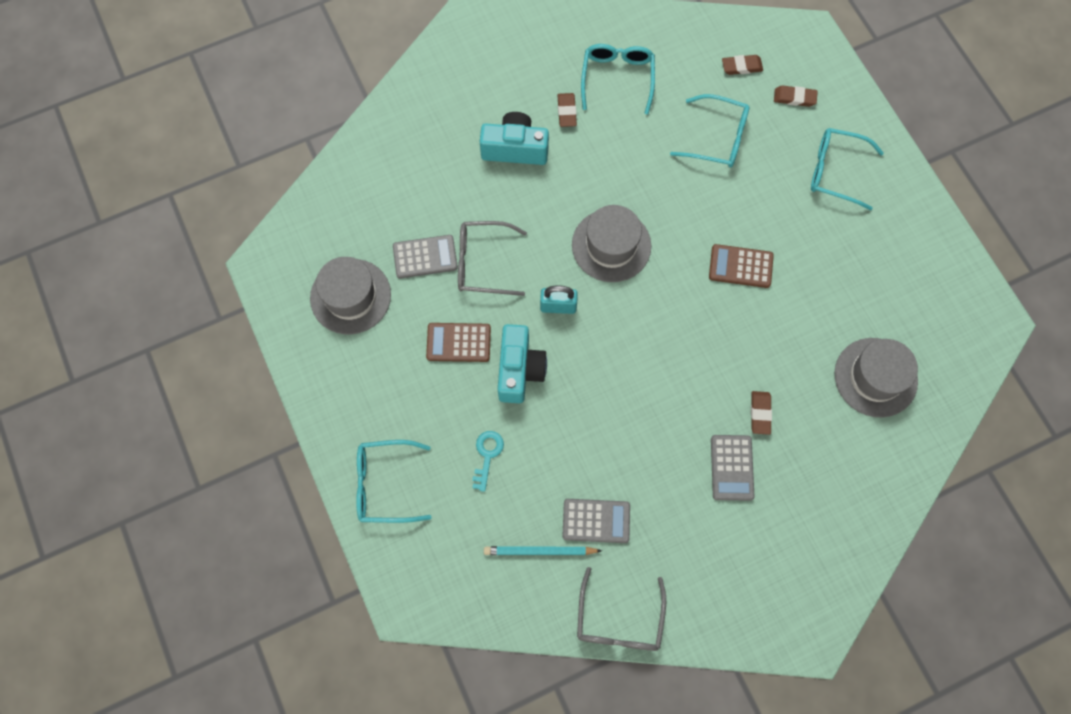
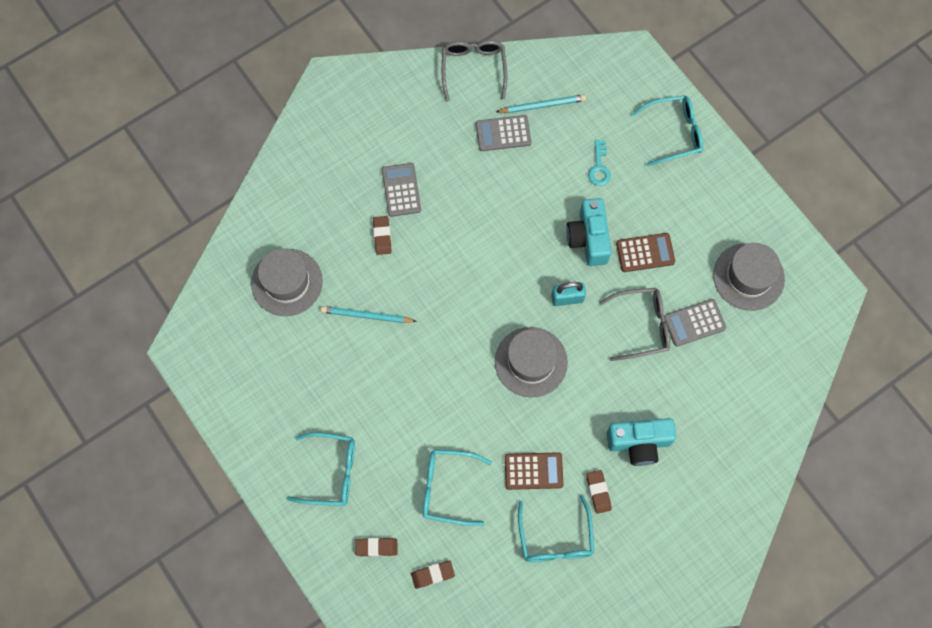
camera: 170 degrees right, 0 degrees up
(740, 266) = (411, 362): brown calculator -> brown calculator (533, 471)
(786, 324) = (367, 316): none -> turquoise pencil

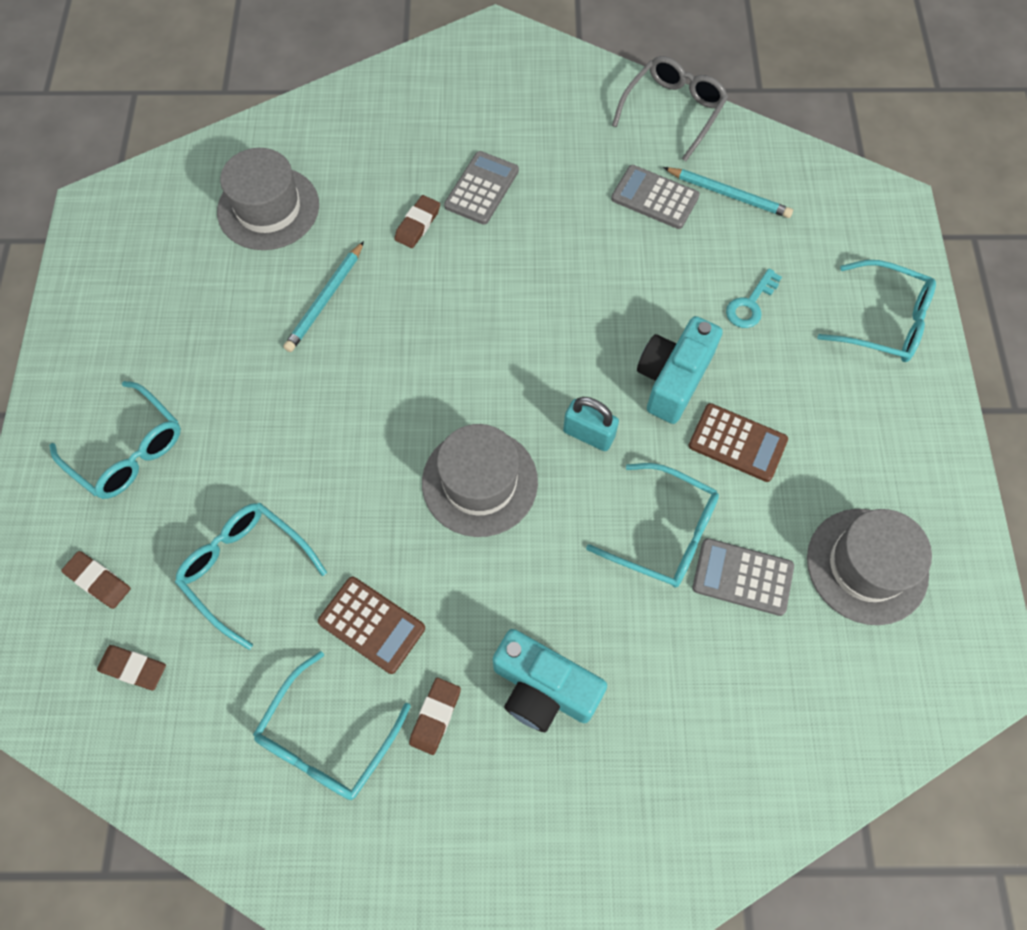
camera: 35 degrees right, 5 degrees down
(367, 316) = (325, 299): turquoise pencil -> turquoise pencil turned 105 degrees counterclockwise
(643, 326) = (665, 534): grey glasses -> turquoise glasses

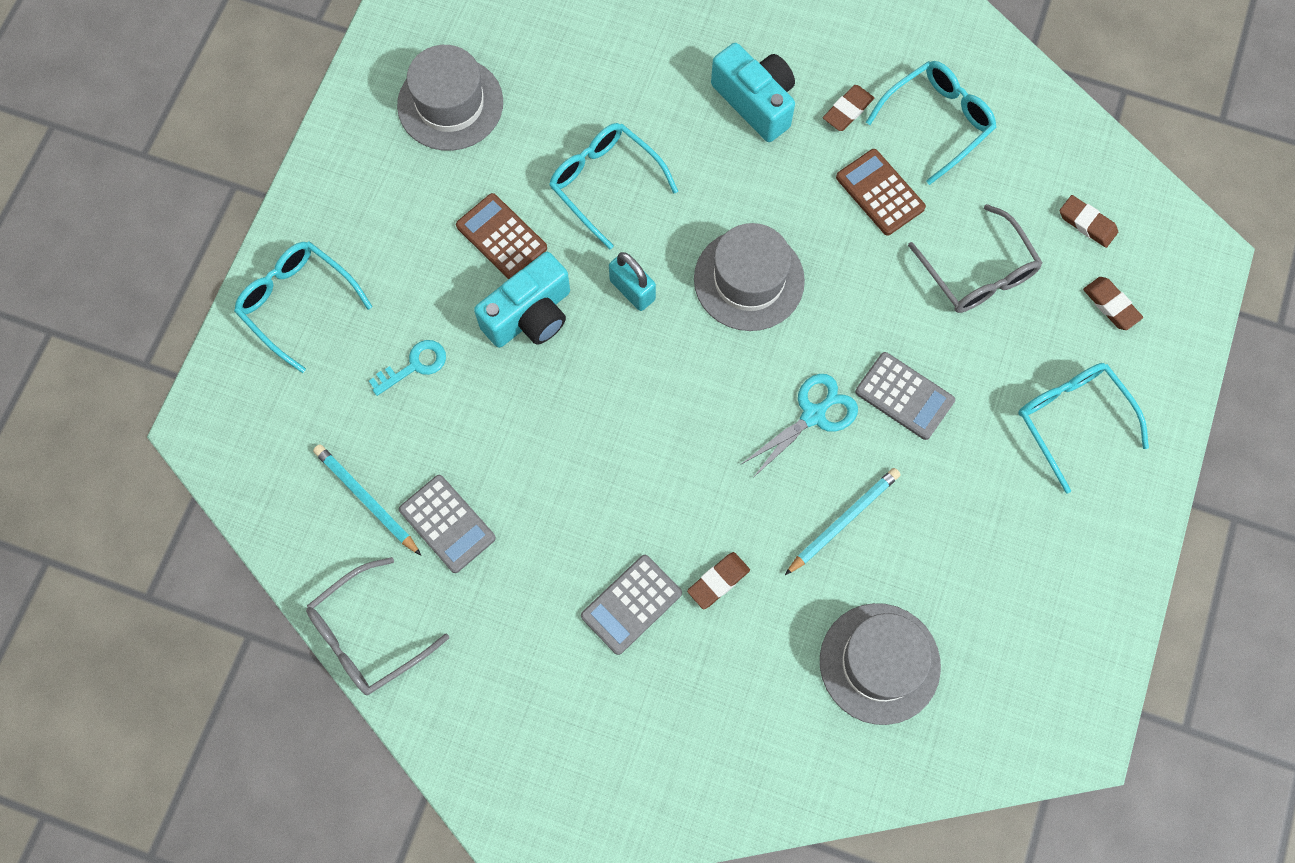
camera: 160 degrees left, 5 degrees up
(245, 568) = (979, 274): turquoise glasses -> grey glasses
(377, 376) = (813, 415): none -> turquoise scissors
(742, 577) = (557, 129): grey calculator -> grey calculator (904, 396)

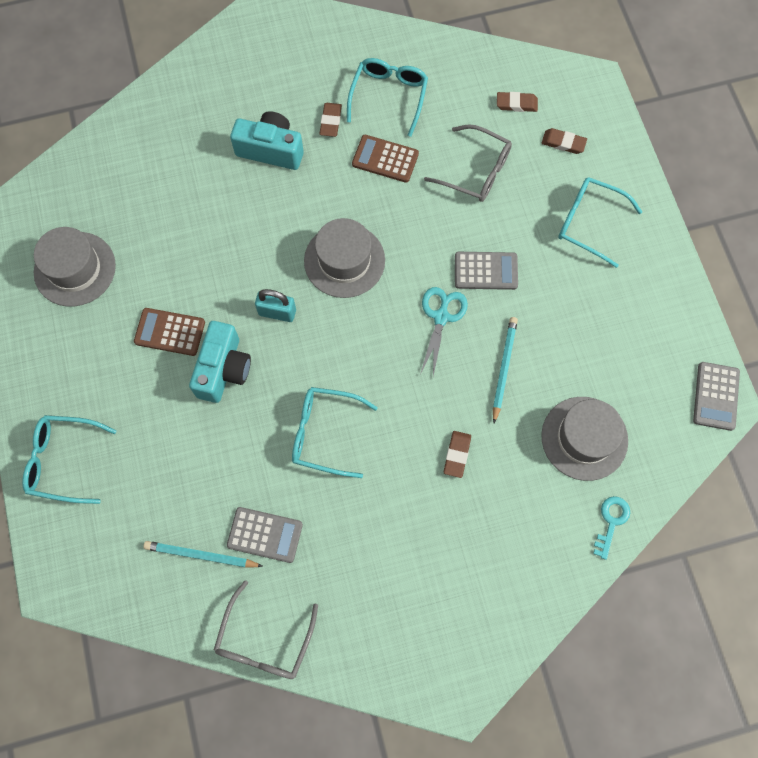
camera: 35 degrees left, 0 degrees up
(414, 365) = (171, 449): turquoise key -> turquoise key (611, 522)
(604, 182) = (211, 257): turquoise glasses -> turquoise glasses (323, 433)
(631, 604) = (415, 505): grey calculator -> grey calculator (715, 396)

